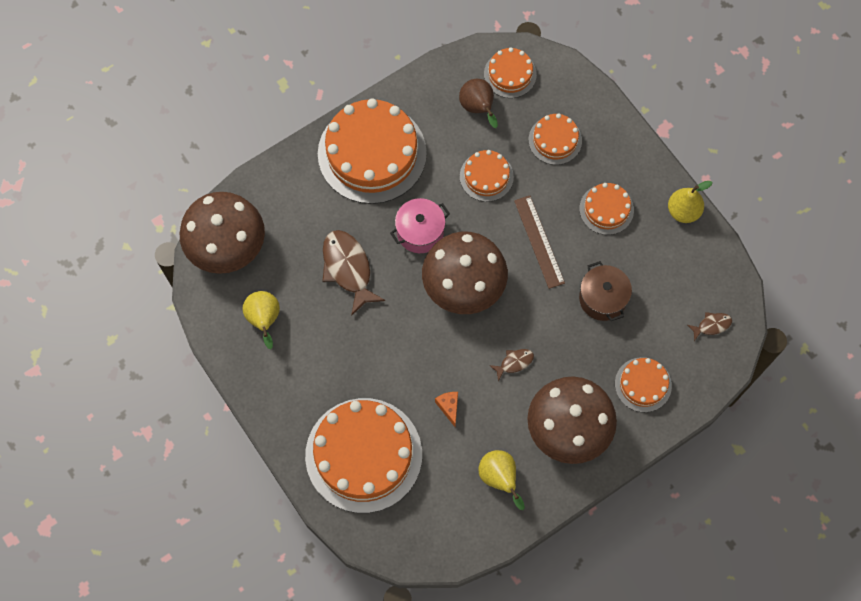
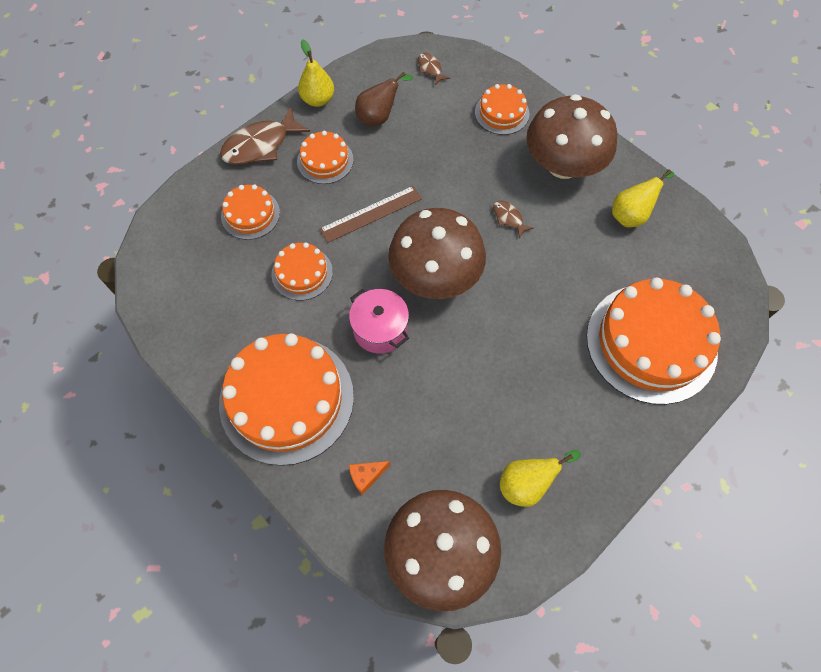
camera: 100 degrees left, 5 degrees down
(348, 269) = (440, 399): brown fish -> brown fish (260, 145)
(449, 407) = (573, 270): orange cheese -> orange cheese (366, 476)
(478, 108) = (217, 293): brown pear -> brown pear (379, 117)
(510, 74) = (171, 267): orange cake -> none
(602, 298) = (422, 153): brown pot -> none

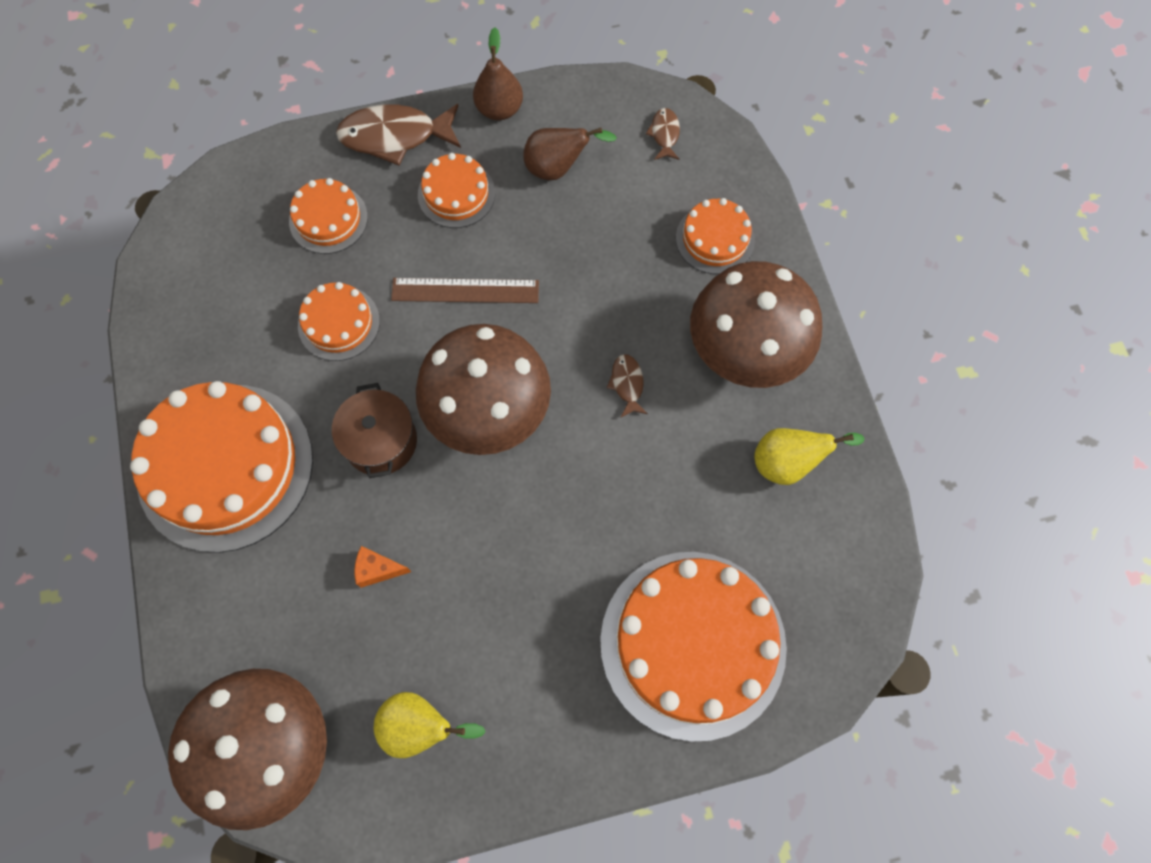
camera: 30 degrees right, 5 degrees up
(318, 100) = (499, 109): yellow pear -> brown pear
(366, 476) = (251, 608): orange cheese -> orange cheese (378, 569)
(380, 329) = (380, 441): pink pot -> brown pot

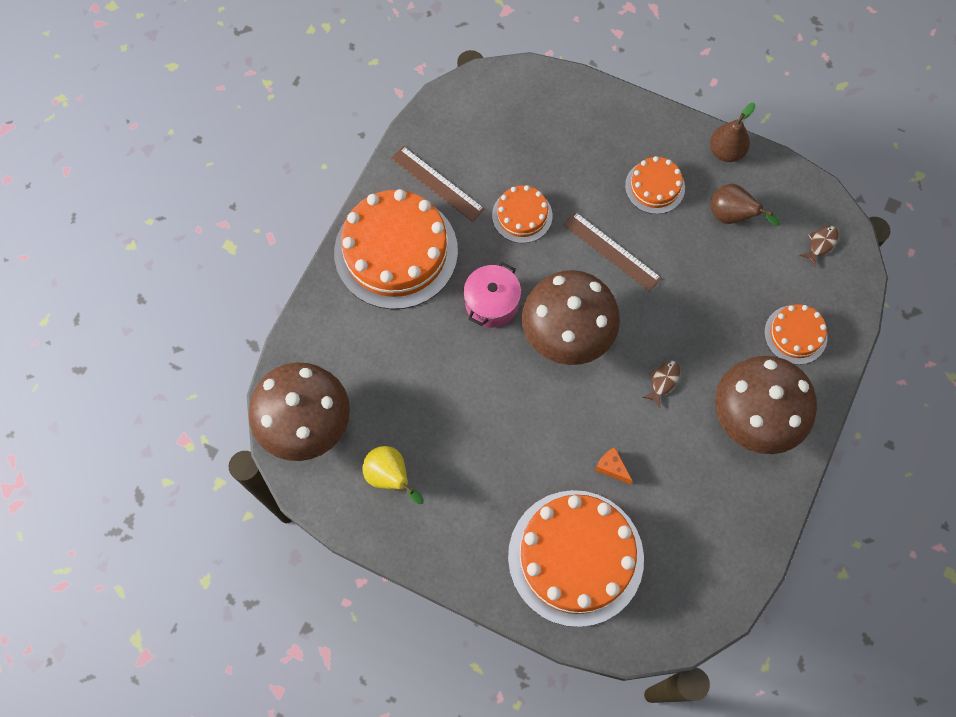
camera: 40 degrees right, 0 degrees up
(215, 357) = (437, 183): none -> brown ruler
(328, 219) = (565, 147): orange cake -> none
(378, 569) = (433, 374): orange cheese -> orange cheese (611, 468)
(380, 441) = (491, 303): brown pot -> pink pot
(395, 136) = (646, 123): brown fish -> none
(787, 463) = (721, 503): yellow pear -> none

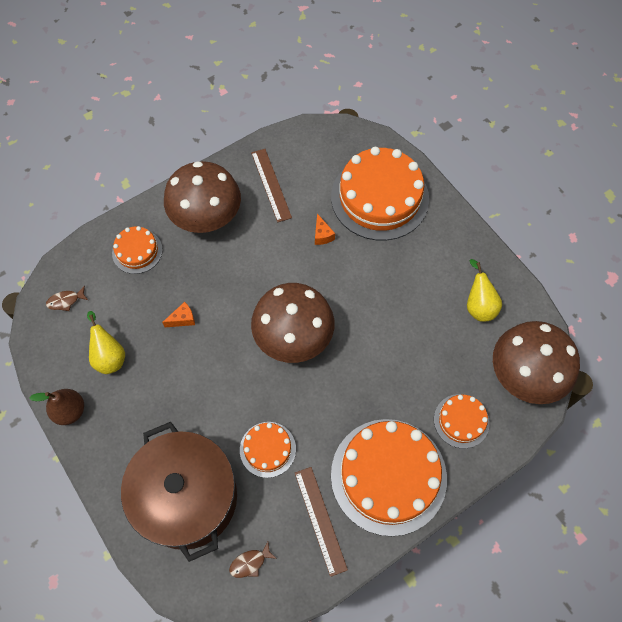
camera: 150 degrees left, 5 degrees down
(491, 303) = (336, 389): pink pot -> none
(565, 140) = (187, 498): none -> brown pot
(611, 251) = (218, 380): brown ruler -> brown ruler (271, 184)
(655, 187) = (147, 413): orange cake -> orange cake (461, 421)
(663, 381) = (249, 269): brown fish -> brown fish (250, 563)
(691, 290) = (182, 319): none -> orange cheese
(732, 216) = (109, 356): brown pear -> yellow pear

